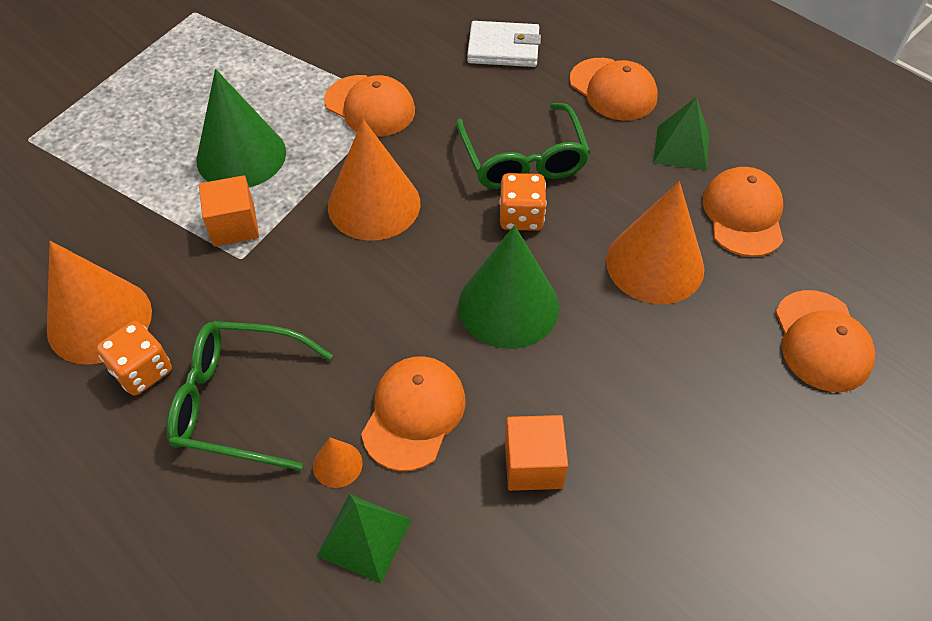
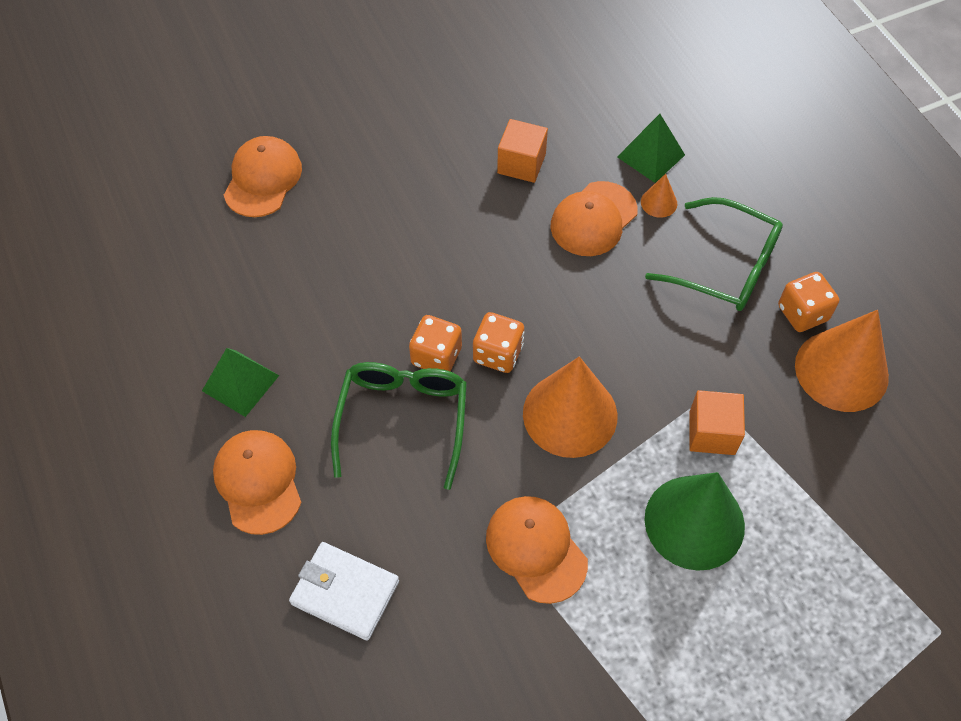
camera: 160 degrees left, 5 degrees up
(463, 236) = (498, 353): none -> orange dice
(508, 306) = (487, 277): green cone -> none
(655, 264) = (346, 275): orange cone -> none
(743, 215) = (238, 296): orange cap -> none

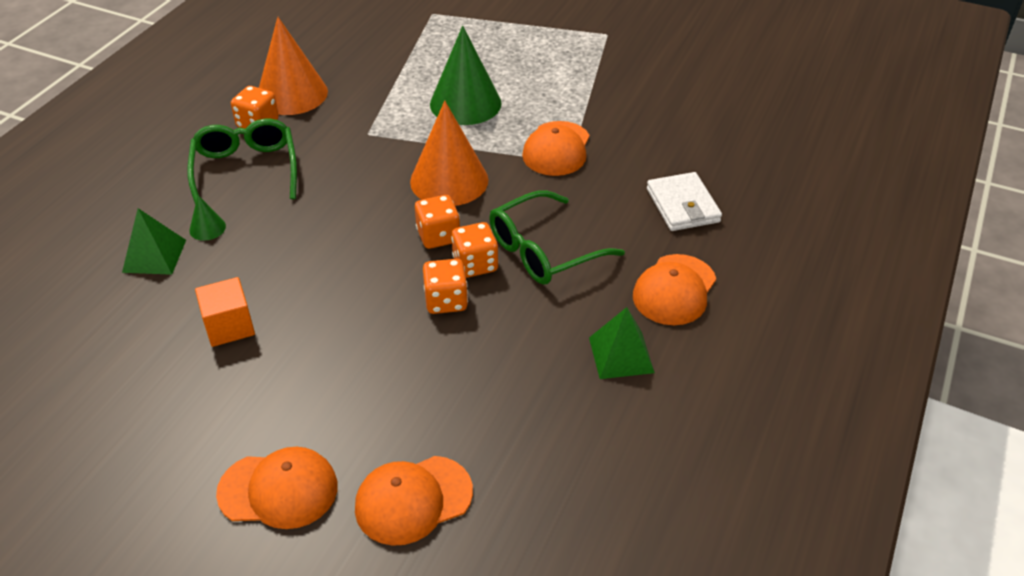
camera: 130 degrees left, 15 degrees down
(415, 308) = (446, 301): none -> orange dice
(593, 219) = (258, 253): orange cap -> orange cap (278, 490)
(659, 202) = (207, 228): orange cone -> green cone
(712, 433) = (396, 121): orange cube -> none

